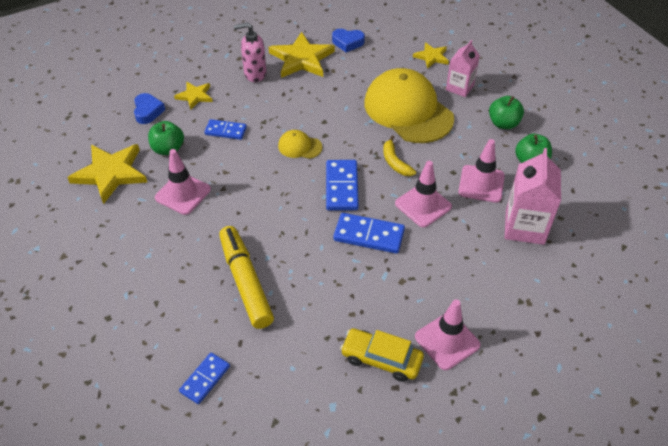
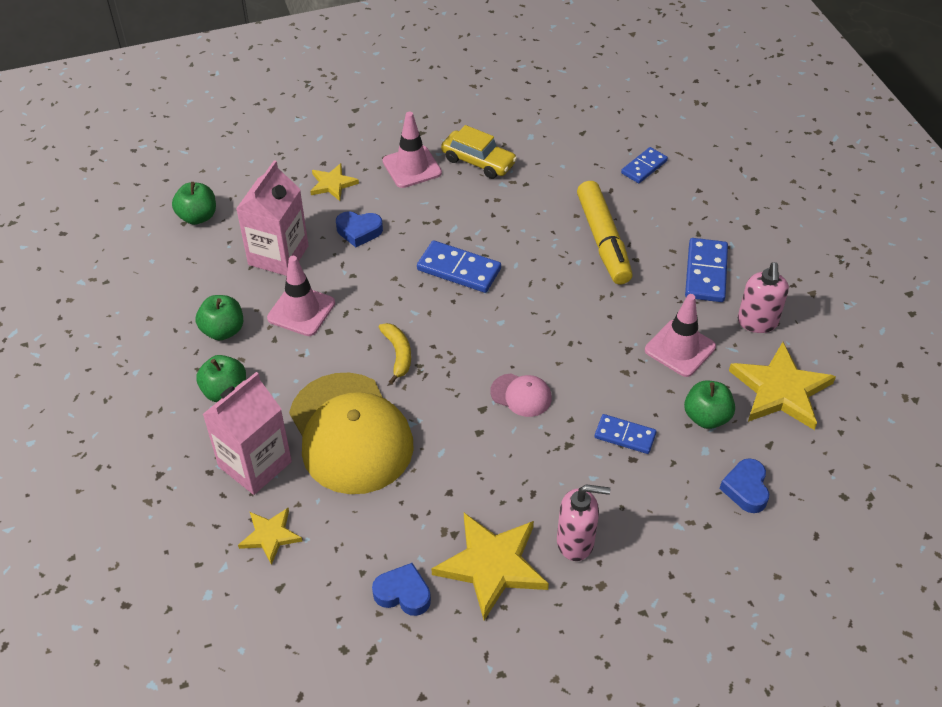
camera: 170 degrees left, 0 degrees up
(117, 223) = (757, 322): none -> pink soap dispenser
(195, 96) = (674, 509): yellow star -> yellow star (332, 184)
(299, 146) = (521, 395): yellow cap -> pink cap
(342, 187) = (476, 330): blue domino -> blue domino (705, 272)
(423, 205) = (384, 294): pink traffic cone -> none
(459, 87) = (255, 464): pink carton -> pink carton, size x1.53
(467, 259) = (359, 231): none -> blue heart
(616, 253) = (198, 217): none -> green apple

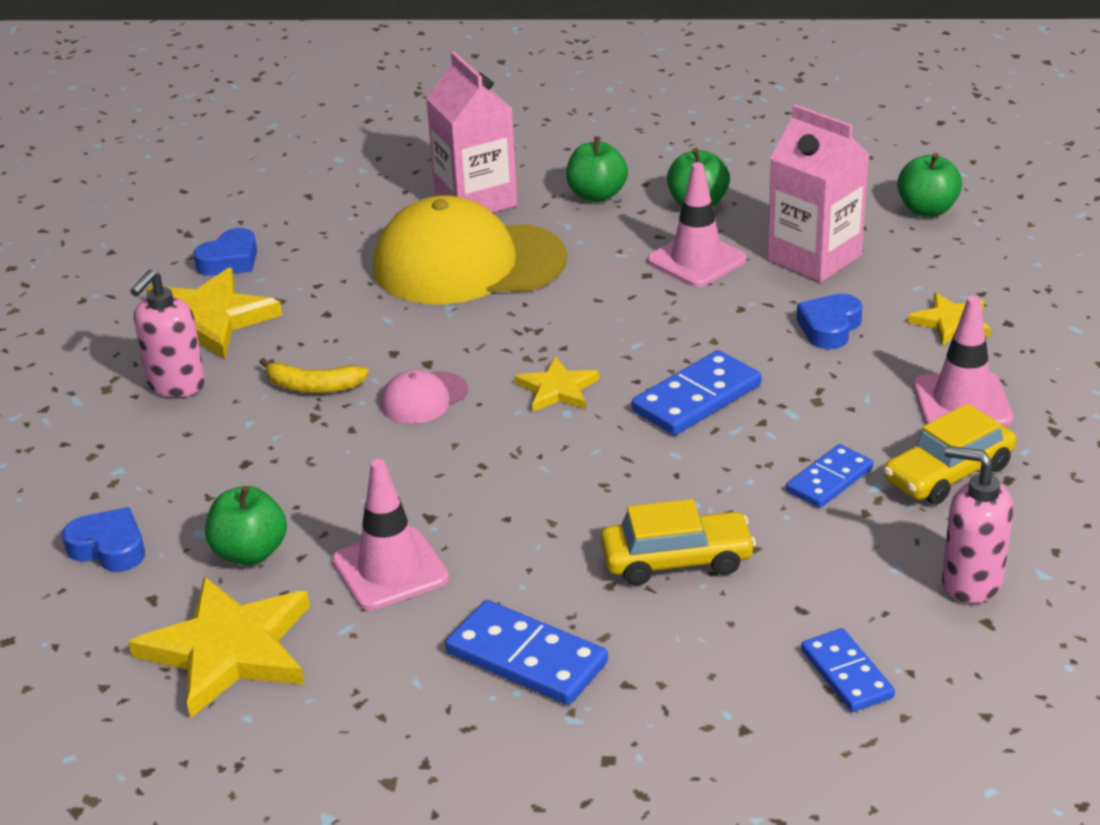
camera: 115 degrees right, 15 degrees down
(270, 536) = (374, 197): yellow star -> yellow star (557, 389)
(398, 354) = (568, 317): yellow banana -> yellow banana (313, 386)
(603, 240) = (676, 560): yellow marker -> yellow car
(625, 436) = (285, 467): blue domino -> blue domino (829, 480)
(757, 322) = (376, 678): pink soap dispenser -> pink soap dispenser (971, 582)

